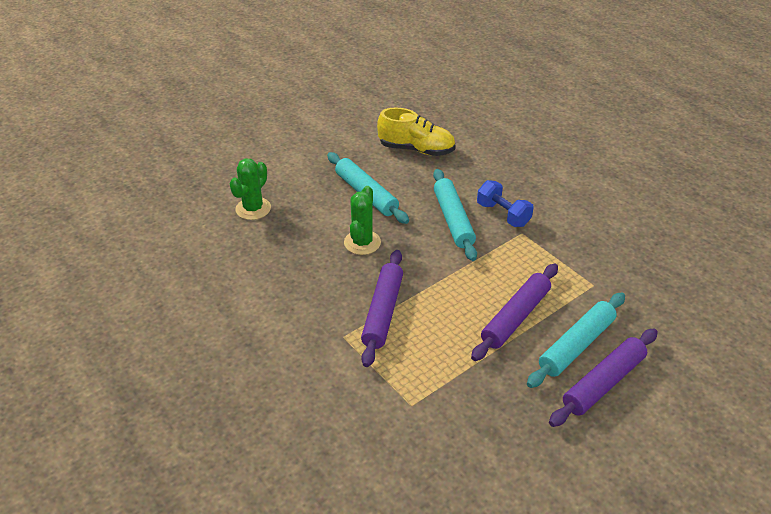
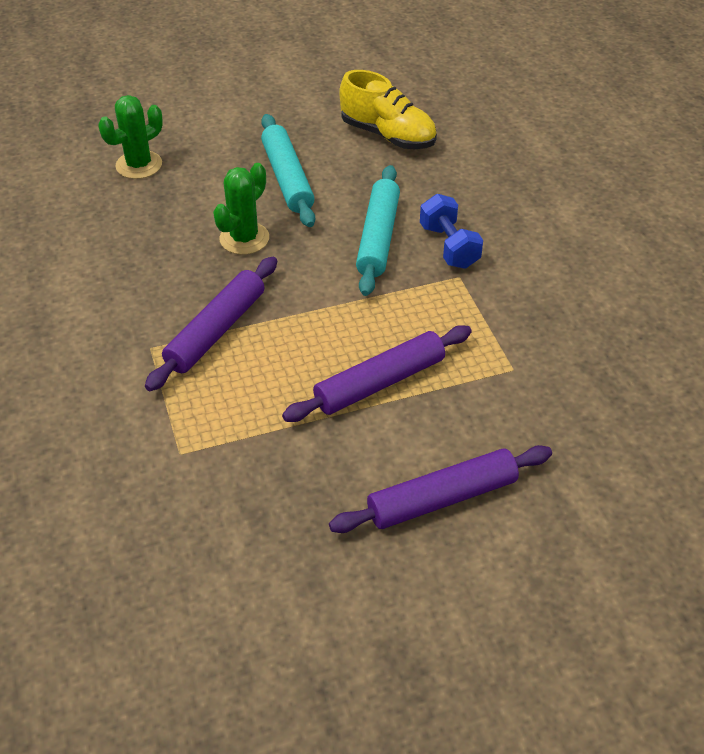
camera: 20 degrees right, 5 degrees up
(576, 345) = (437, 440): turquoise rolling pin -> none

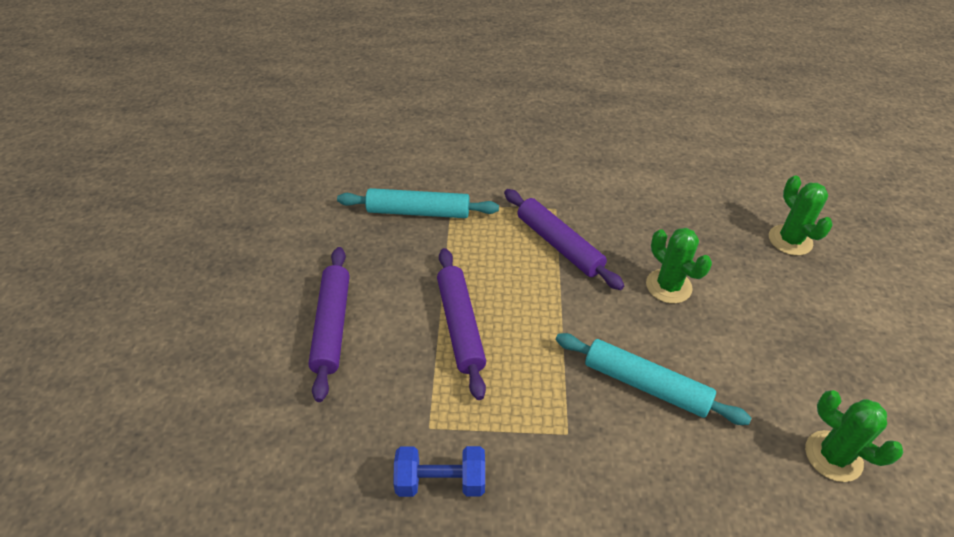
camera: 110 degrees right, 0 degrees up
(287, 178) = (756, 340): turquoise rolling pin -> turquoise rolling pin (418, 212)
(388, 135) = (833, 456): yellow shoe -> green cactus
(449, 246) = (616, 442): blue dumbbell -> blue dumbbell (440, 481)

